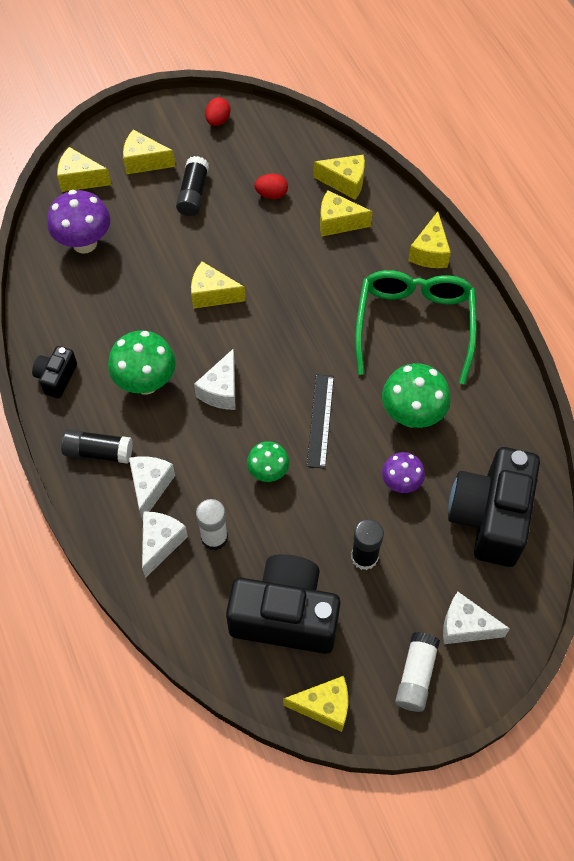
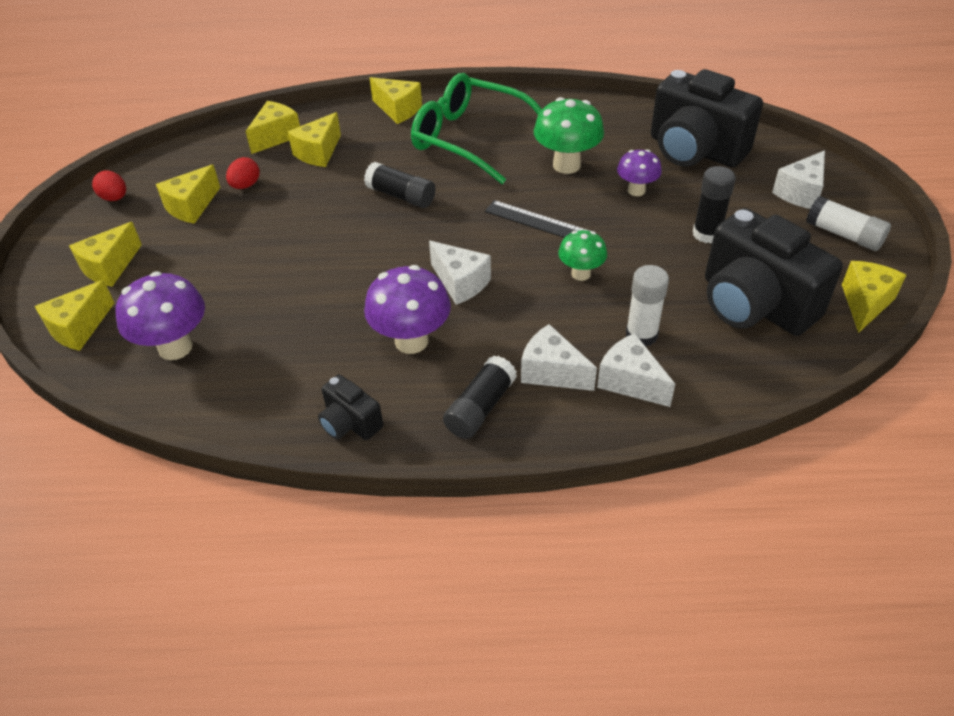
camera: 65 degrees left, 15 degrees down
(146, 382) = (411, 341): green mushroom -> purple mushroom
(193, 194) = (191, 240): black glue stick -> black glue stick (401, 196)
(212, 294) = (334, 259): yellow cheese -> yellow cheese (191, 206)
(285, 615) = (754, 304): black camera -> black camera turned 75 degrees counterclockwise

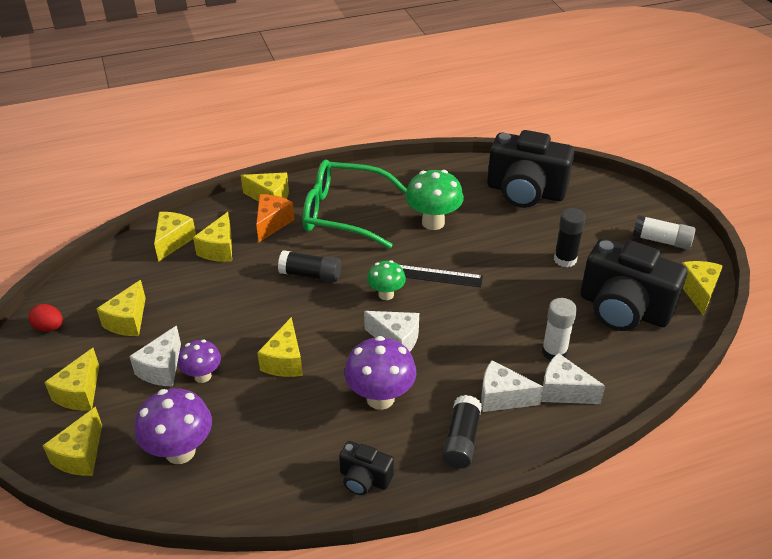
camera: 20 degrees left, 5 degrees down
(245, 185) = (168, 291): red egg -> none
(328, 279) = (284, 361): none -> yellow cheese
(387, 136) = (272, 223): none -> orange cheese
(581, 274) = (486, 312): green mushroom -> green mushroom (386, 294)
(636, 190) = (497, 234): purple mushroom -> purple mushroom (202, 376)
(800, 192) = (617, 213): white cheese -> white cheese (162, 369)

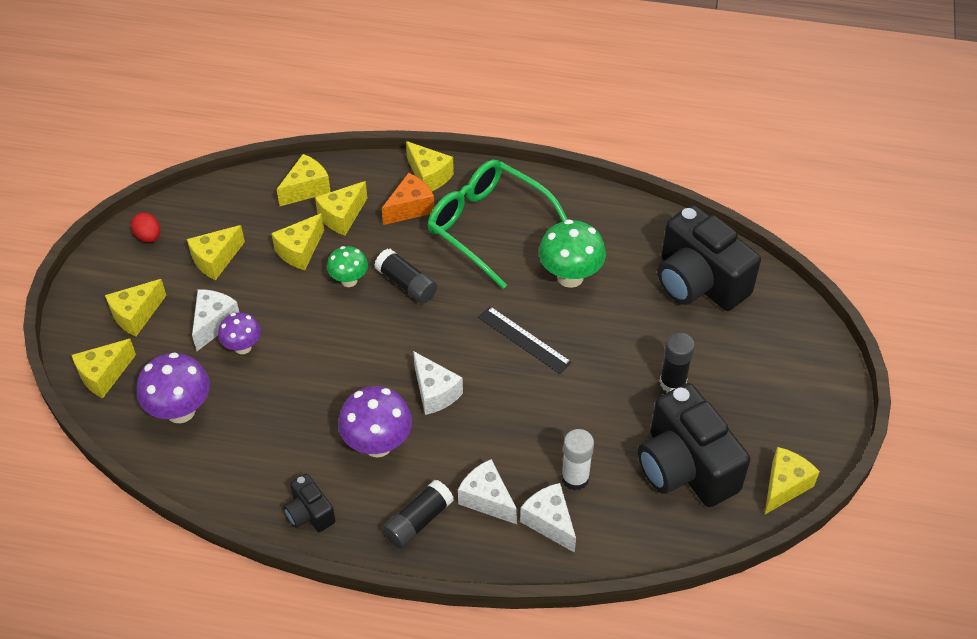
camera: 30 degrees right, 10 degrees up
(162, 369) = (214, 323): white cheese -> white cheese turned 150 degrees clockwise
(284, 361) = (321, 366): yellow cheese -> yellow cheese (300, 251)
(386, 294) = (461, 339): green mushroom -> green mushroom (349, 280)
(661, 240) = (798, 408): white glue stick -> none

